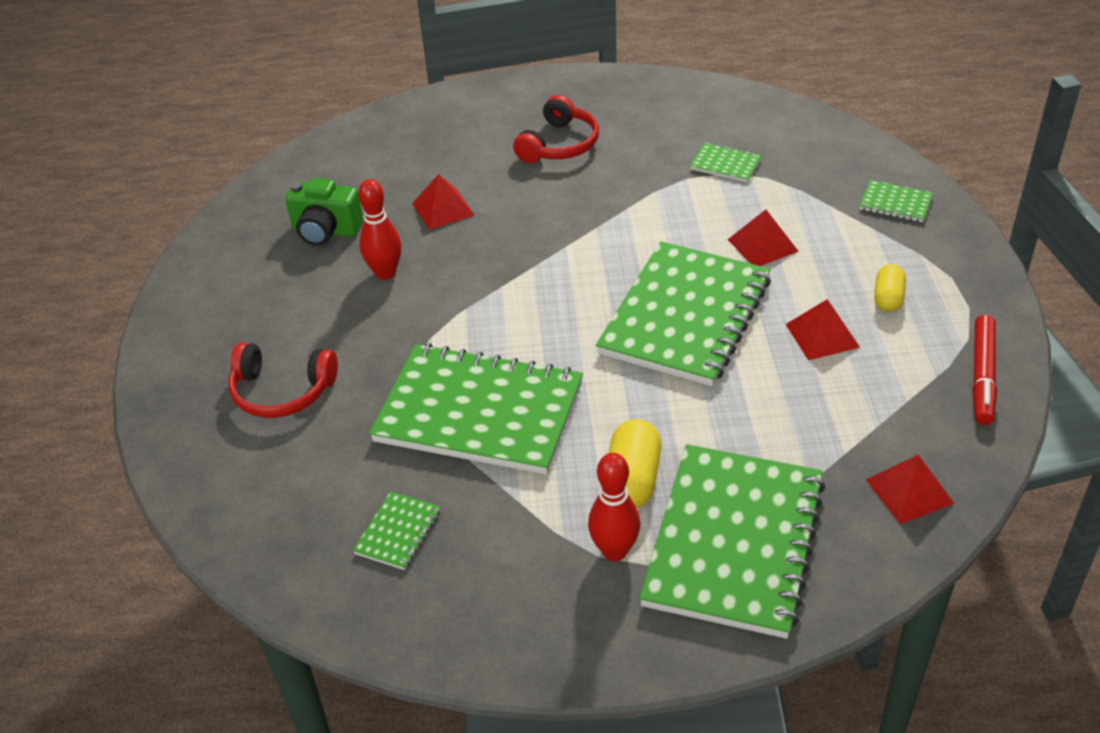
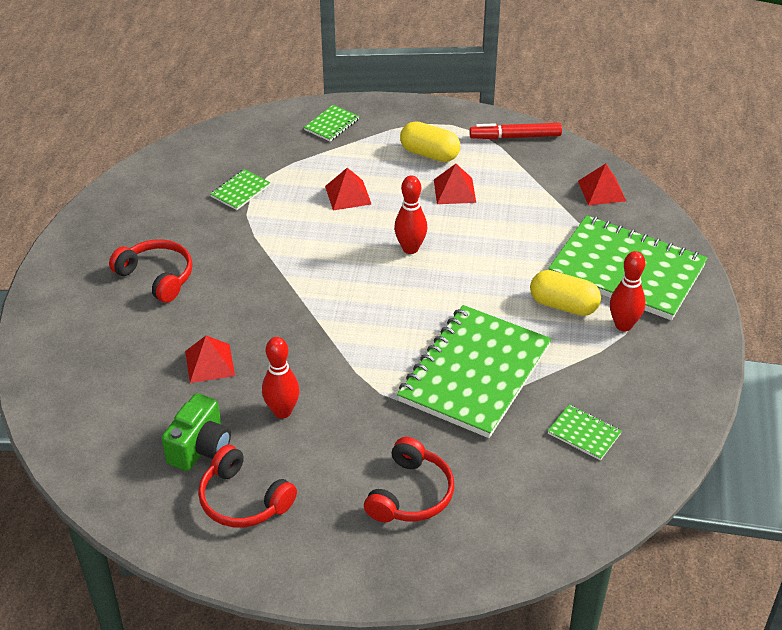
camera: 80 degrees left, 0 degrees up
(262, 274) = (243, 500): none -> red headphones
(685, 316) = (410, 248): green notebook -> red bowling pin
(888, 298) = (429, 154): yellow capsule -> yellow capsule, size x1.55
(982, 376) = (515, 137): red marker -> red marker turned 150 degrees clockwise

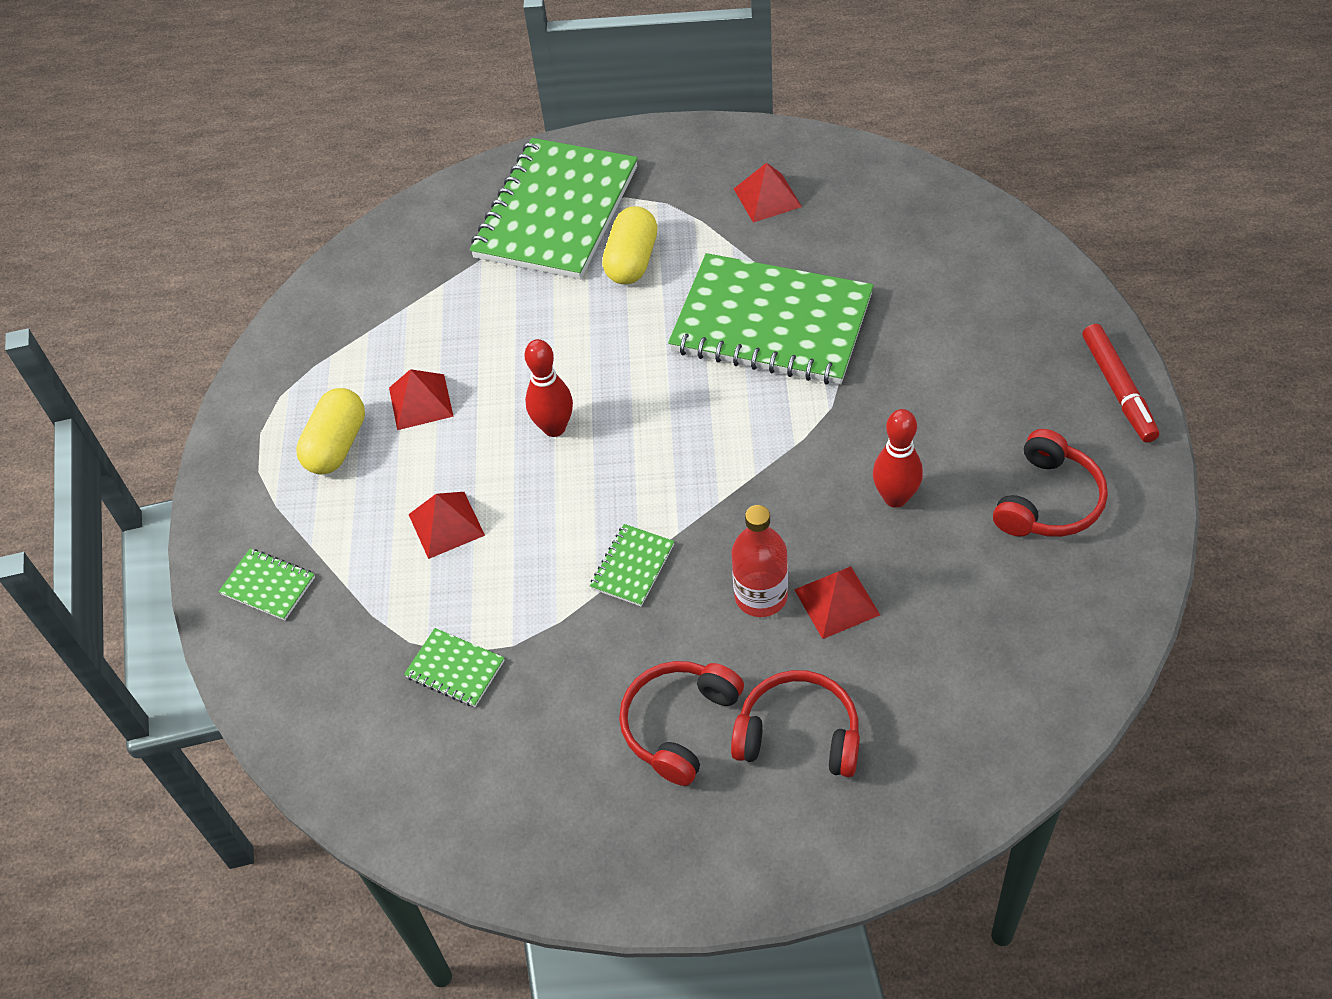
camera: 95 degrees left, 10 degrees up
(200, 448) = (986, 569): green camera -> none
(231, 327) = (761, 596): none -> red bottle
(411, 494) = (976, 348): red headphones -> red headphones (799, 734)
(515, 137) = (288, 354): red marker -> red marker (1118, 389)
(584, 434) = (834, 219): green notebook -> green notebook (632, 566)
(602, 191) = (402, 251): red pyramid -> red pyramid (767, 197)
(623, 325) = (653, 206): red bowling pin -> none

